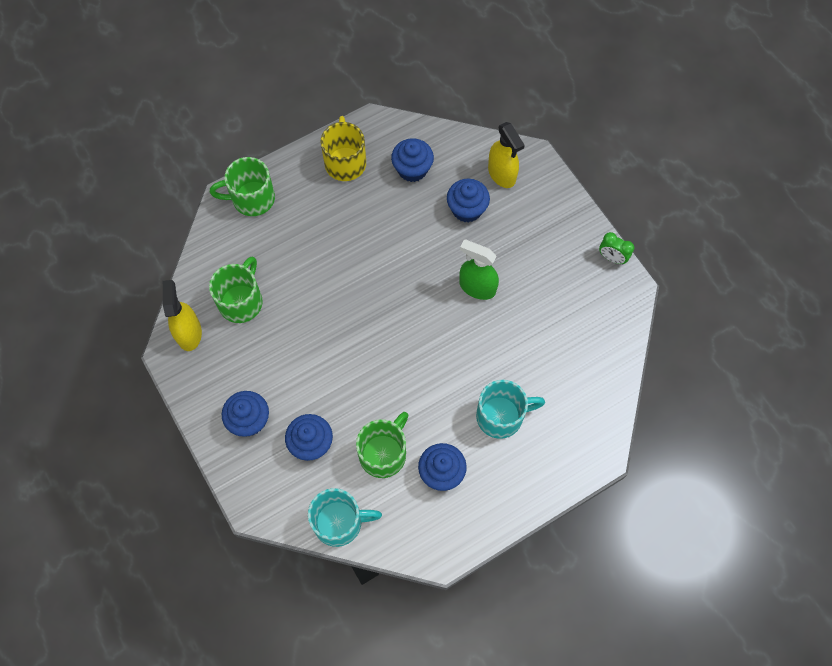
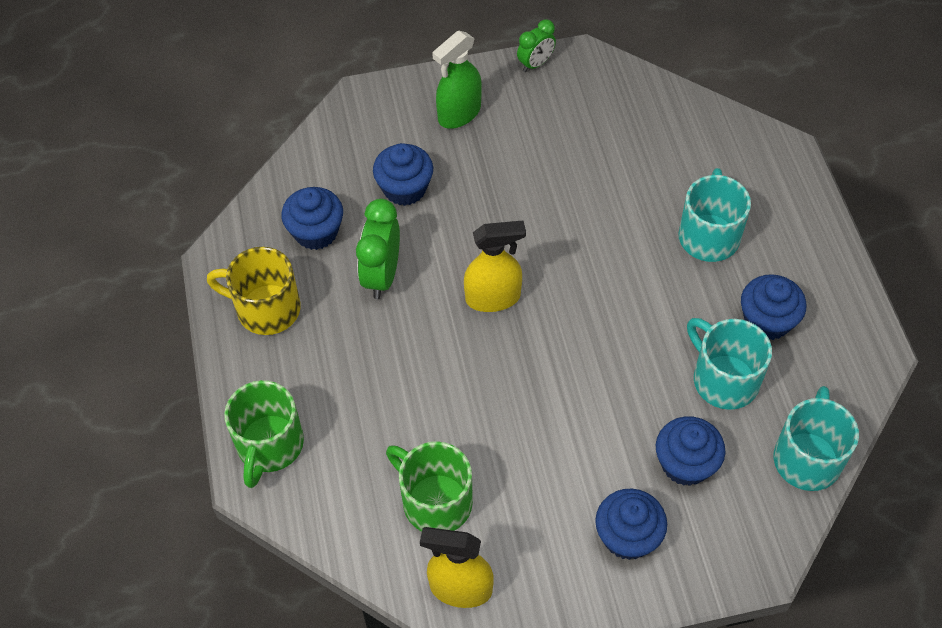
camera: 70 degrees left, 10 degrees down
(384, 453) = (723, 379): green mug -> turquoise mug
(393, 218) = (382, 275): none -> green clock
(477, 287) = (522, 210): green spray bottle -> green spray bottle (459, 114)
(502, 174) = (370, 137): yellow spray bottle -> yellow spray bottle (493, 297)

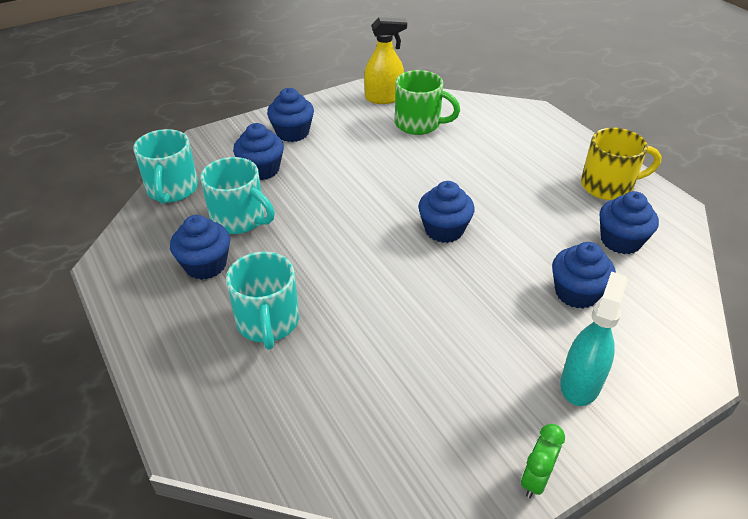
camera: 160 degrees right, 15 degrees down
(269, 446) = (538, 125): green mug -> none
(382, 275) = (542, 224): green clock -> none
(459, 114) = (580, 383): green spray bottle -> turquoise spray bottle
(493, 297) = (444, 230): yellow spray bottle -> blue cupcake

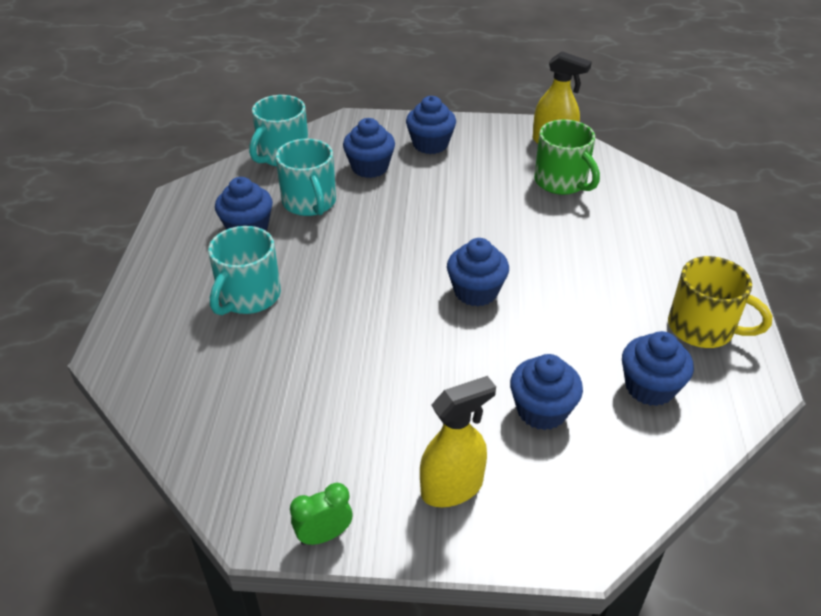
camera: 35 degrees right, 0 degrees up
(580, 383) = (452, 487): turquoise spray bottle -> yellow spray bottle

